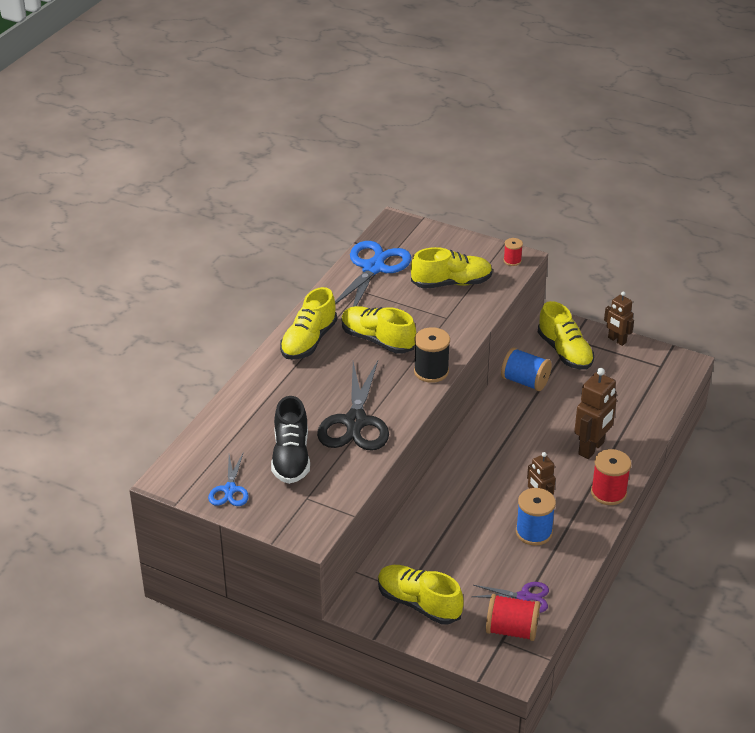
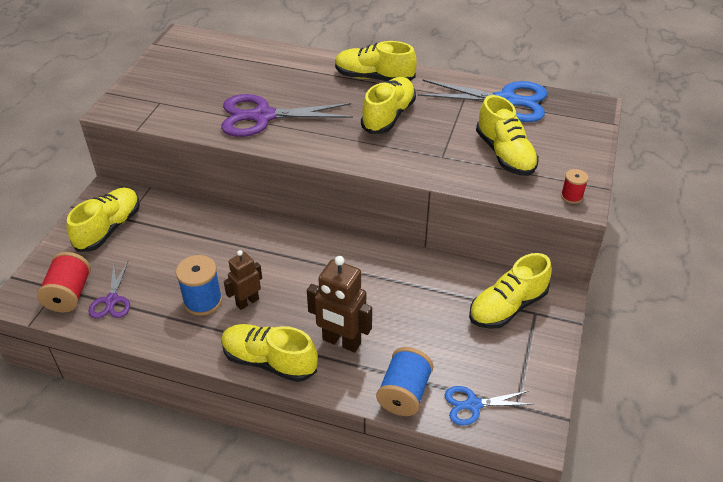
camera: 80 degrees right, 5 degrees up
(230, 490) = (169, 64): blue scissors -> blue scissors (473, 405)
(291, 457) = (211, 88): black shoe -> none
(355, 422) = (262, 116): black scissors -> purple scissors
(431, 371) = (348, 154): black spool -> none
(525, 381) = (441, 276): blue spool -> blue spool (404, 393)
(608, 493) = (269, 361): red spool -> yellow shoe
(616, 340) = (551, 356): brown robot -> none

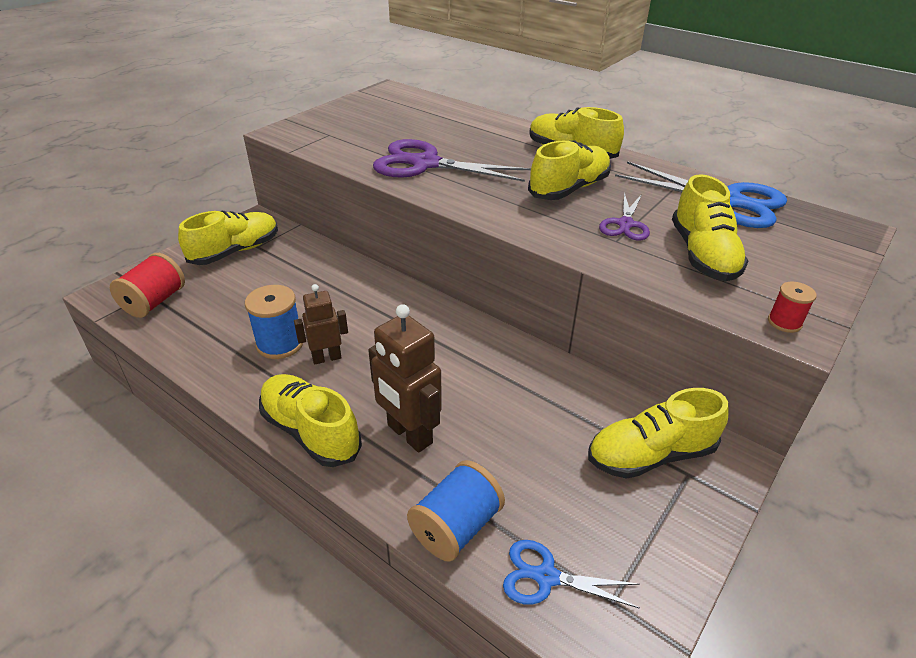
camera: 20 degrees right, 5 degrees down
(112, 300) = (190, 318): purple scissors -> purple scissors (625, 224)

